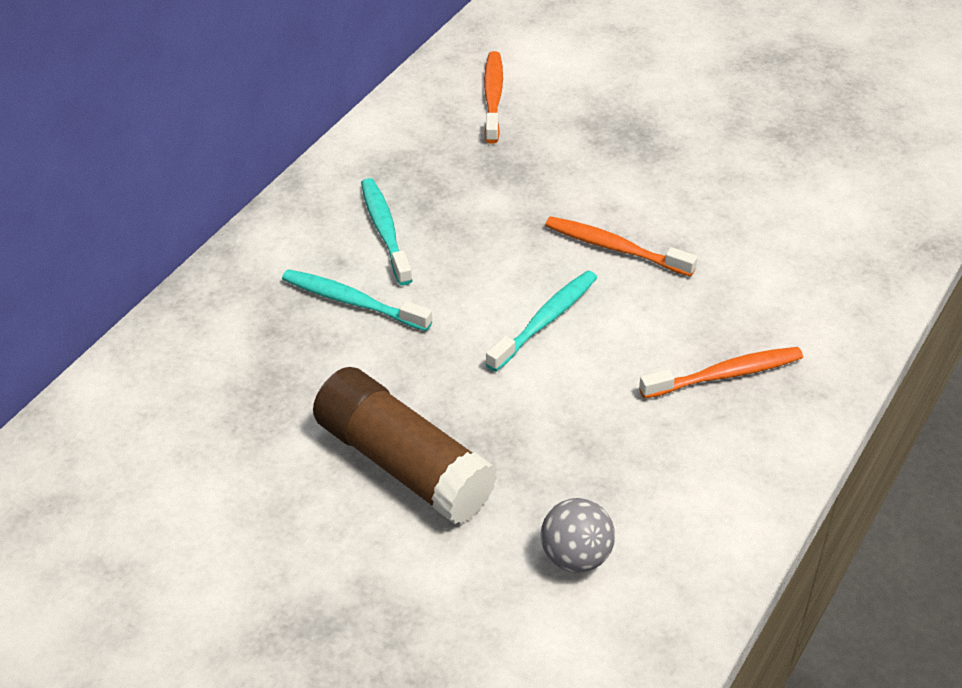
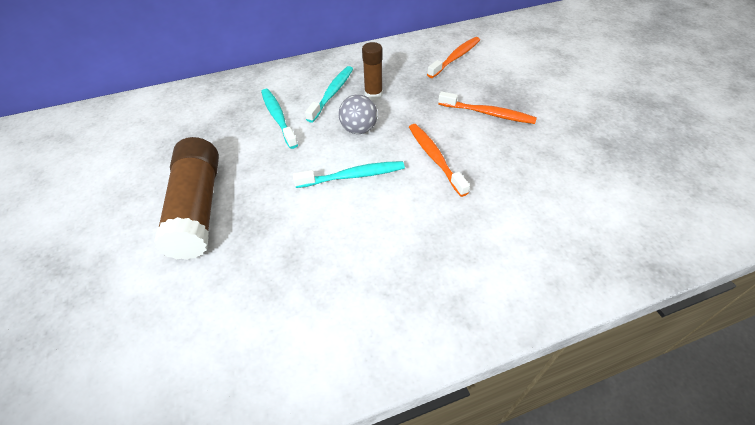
camera: 40 degrees right, 5 degrees up
(444, 204) = (373, 94): none -> brown glue stick
(576, 557) = (204, 323): grey ball -> grey ball (359, 129)
(725, 375) = (417, 268): orange toothbrush -> orange toothbrush (488, 113)

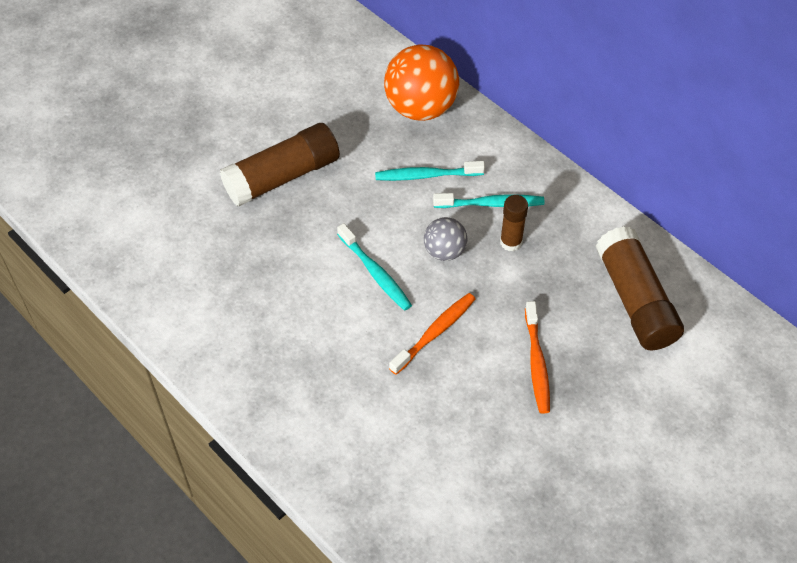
camera: 65 degrees right, 5 degrees up
(210, 101) = (421, 108): none -> orange ball
(278, 117) = (426, 175): turquoise toothbrush -> turquoise toothbrush turned 135 degrees counterclockwise
(455, 58) = (635, 300): orange toothbrush -> brown glue stick

